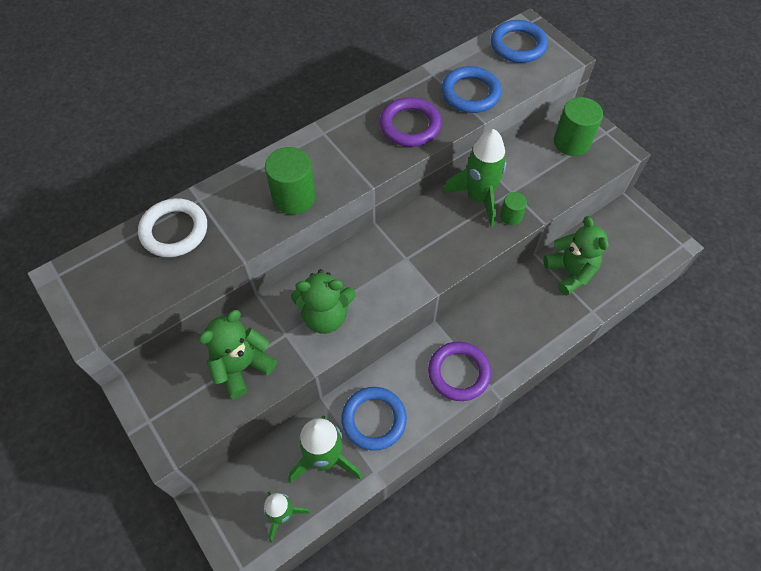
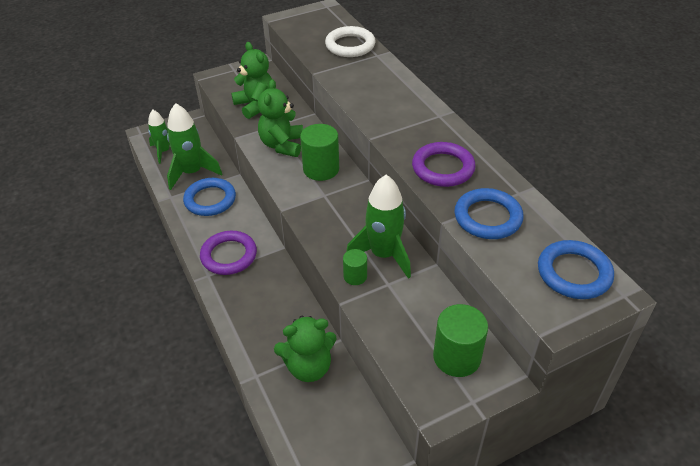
camera: 100 degrees right, 15 degrees down
(294, 197) = (368, 97): green cylinder -> green cylinder (321, 169)

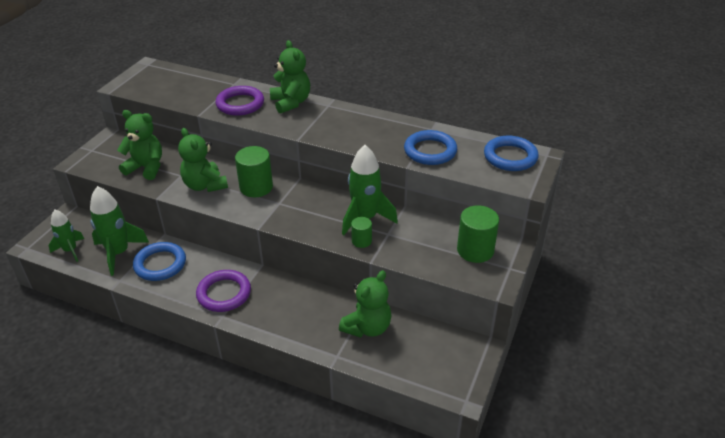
camera: 40 degrees left, 5 degrees down
(350, 45) = (204, 85): white ring -> none
(407, 97) = (291, 102): none -> green teddy bear
(443, 168) = (369, 136): purple ring -> purple ring (240, 104)

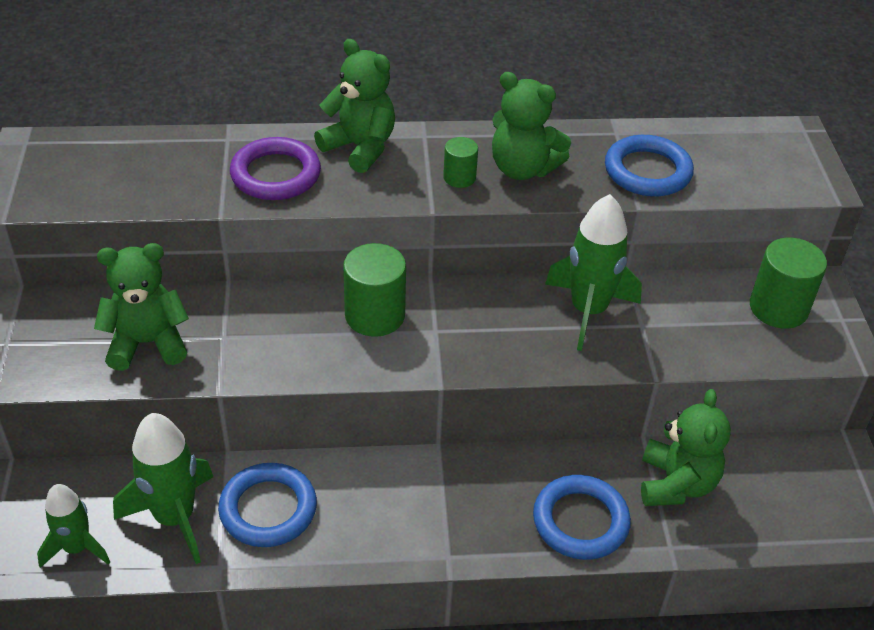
camera: 30 degrees left, 5 degrees up
(205, 185) = (284, 341): green teddy bear -> green teddy bear (522, 169)
(224, 293) = (419, 517): purple ring -> none
(361, 241) = (615, 351): green cylinder -> green cylinder (459, 177)
(510, 157) = (761, 147): blue ring -> blue ring (580, 521)

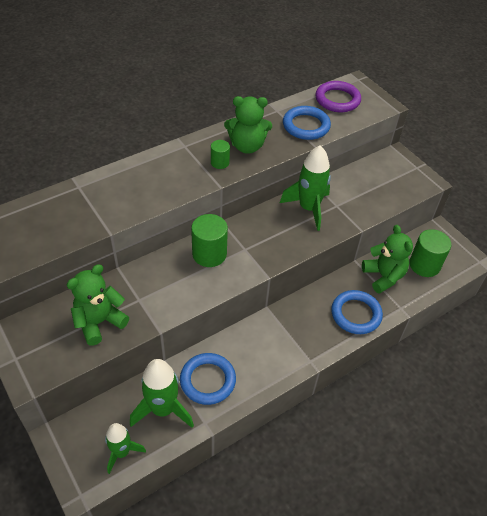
camera: 30 degrees left, 5 degrees up
(275, 174) = (122, 197): purple ring -> purple ring (337, 100)
(360, 148) = (156, 165): green teddy bear -> none
(778, 308) = (388, 173): green cylinder -> green cylinder (424, 265)

